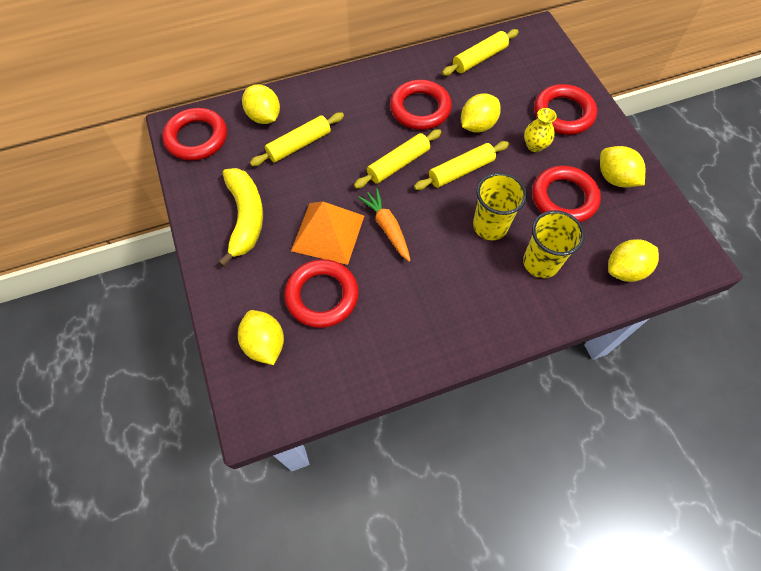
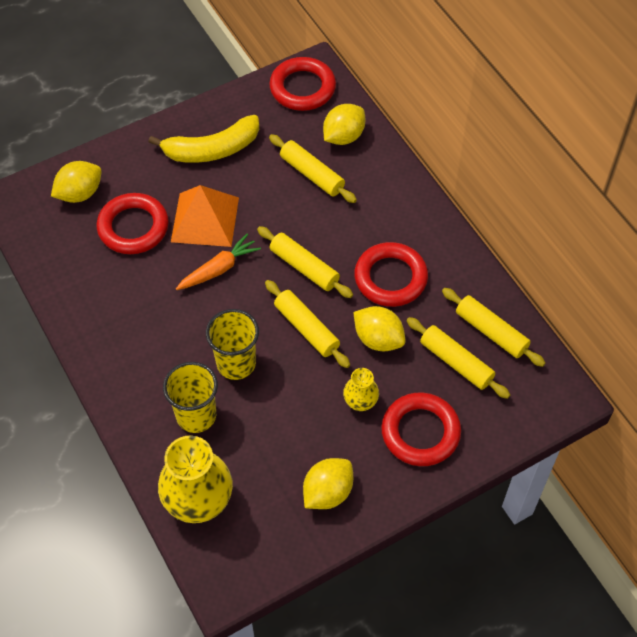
camera: 80 degrees right, 5 degrees down
(504, 83) = (456, 362): none -> yellow rolling pin
(564, 198) = (287, 436): red ring -> none
(625, 270) = (199, 501): yellow lemon -> yellow vase

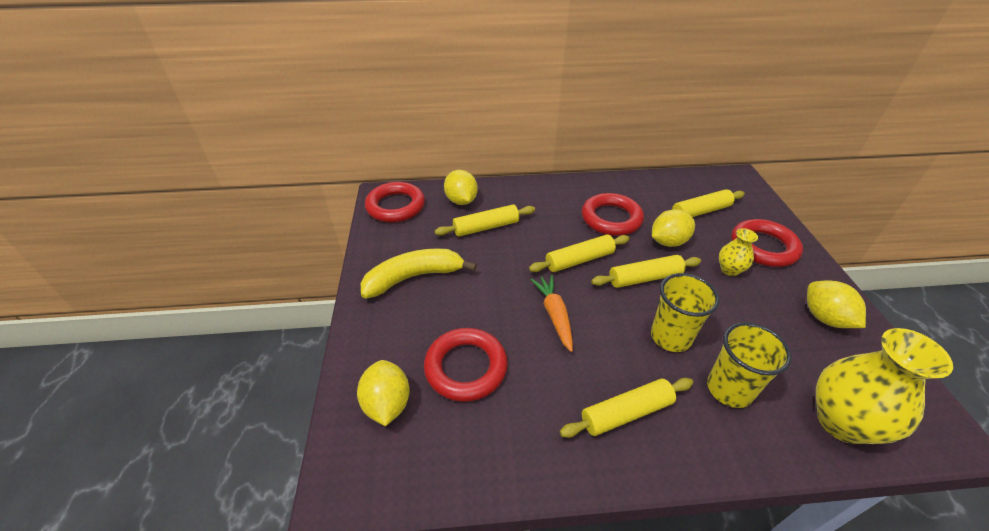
camera: 65 degrees left, 15 degrees down
(205, 219) = (491, 307): orange pyramid -> none
(212, 149) = (414, 277): yellow banana -> yellow banana turned 120 degrees counterclockwise
(491, 332) = (677, 189): yellow rolling pin -> yellow rolling pin (626, 413)

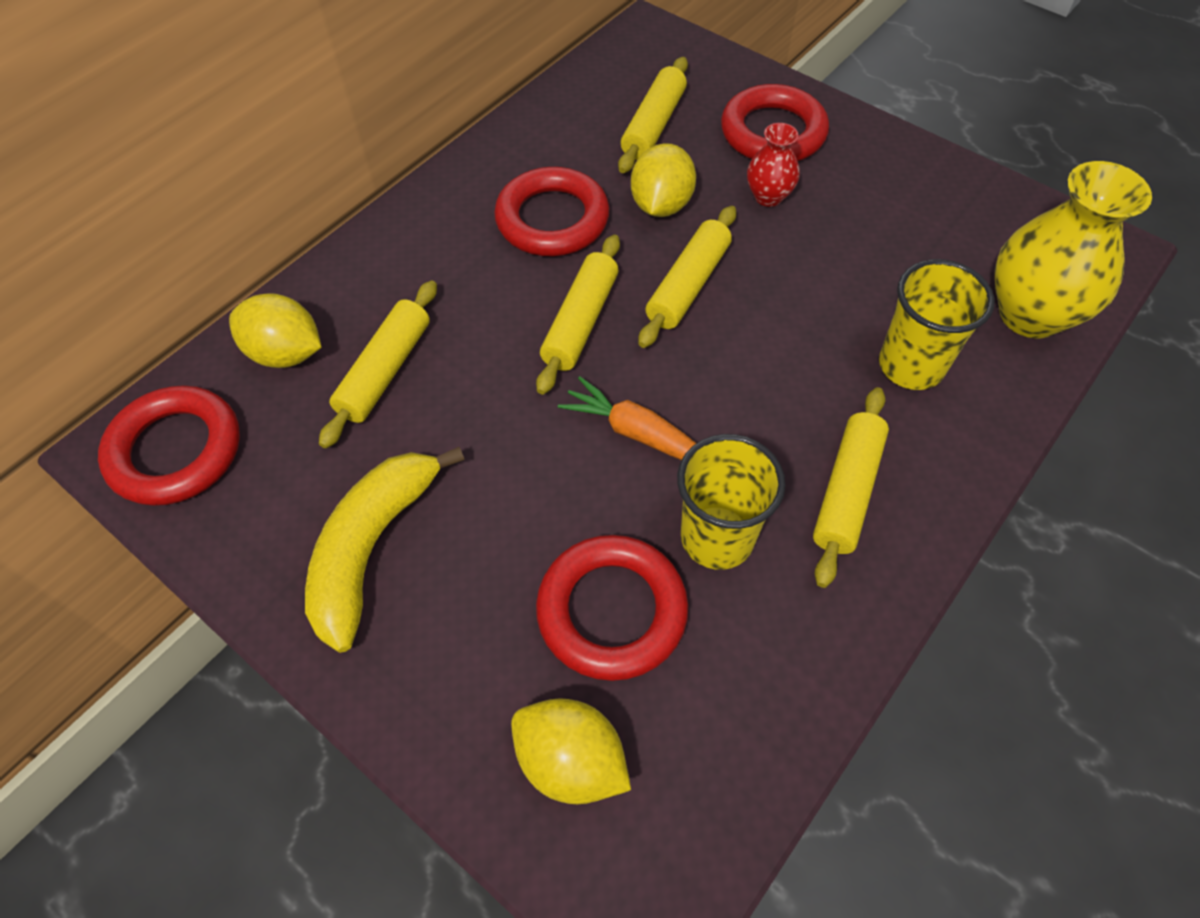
camera: 45 degrees left, 15 degrees up
(670, 337) = (796, 348): yellow cup -> yellow cup (717, 537)
(729, 270) = (768, 196): yellow vase -> red vase
(824, 318) = (914, 191): yellow lemon -> none

